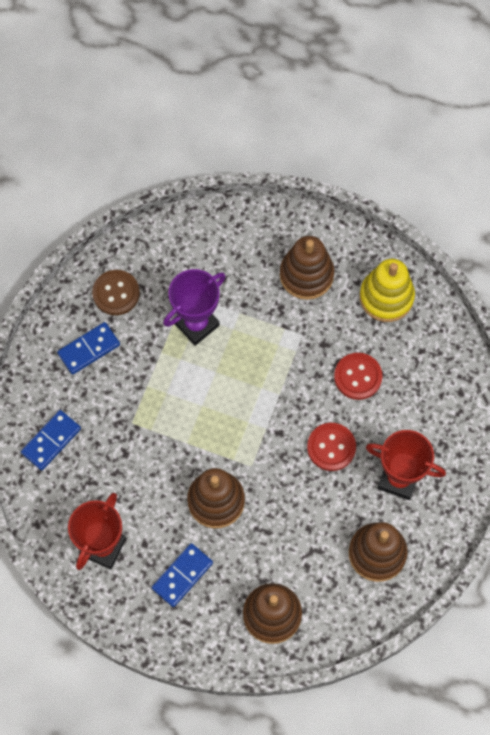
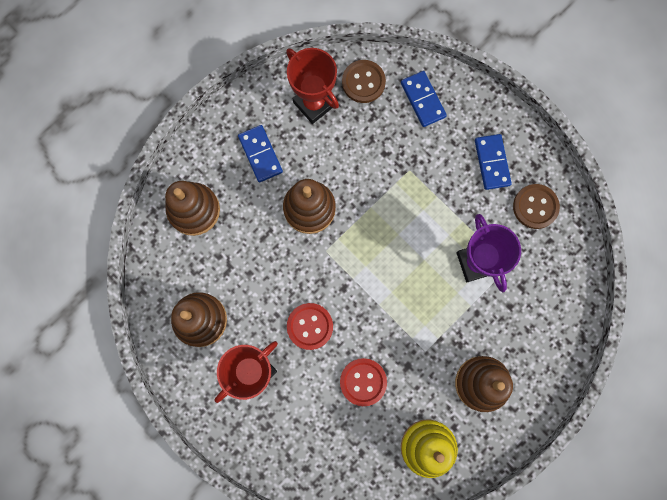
camera: 115 degrees right, 10 degrees up
(57, 508) = (363, 82): none -> brown button

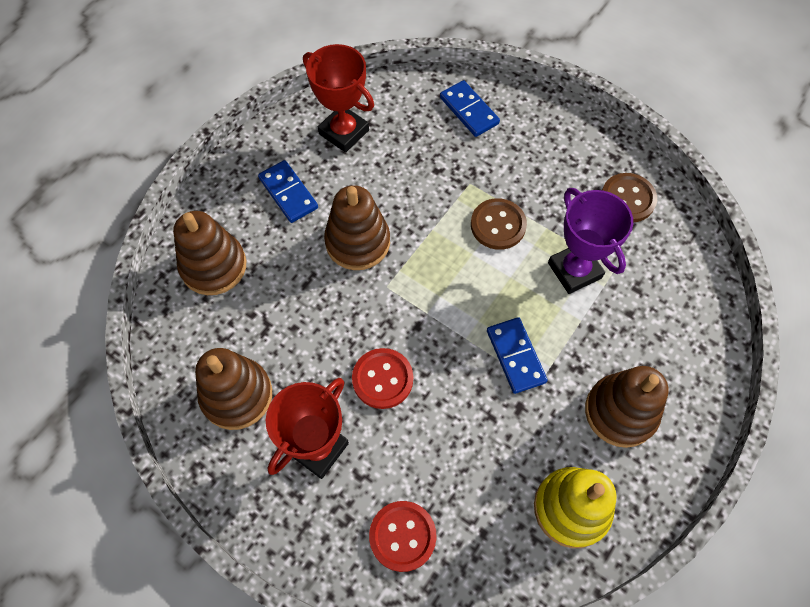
camera: 10 degrees left, 15 degrees down
(363, 82) = (397, 103): brown button -> brown button (498, 225)
(363, 382) = (466, 437): red button -> red button (402, 536)
(492, 162) = (564, 161): blue domino -> blue domino (515, 356)

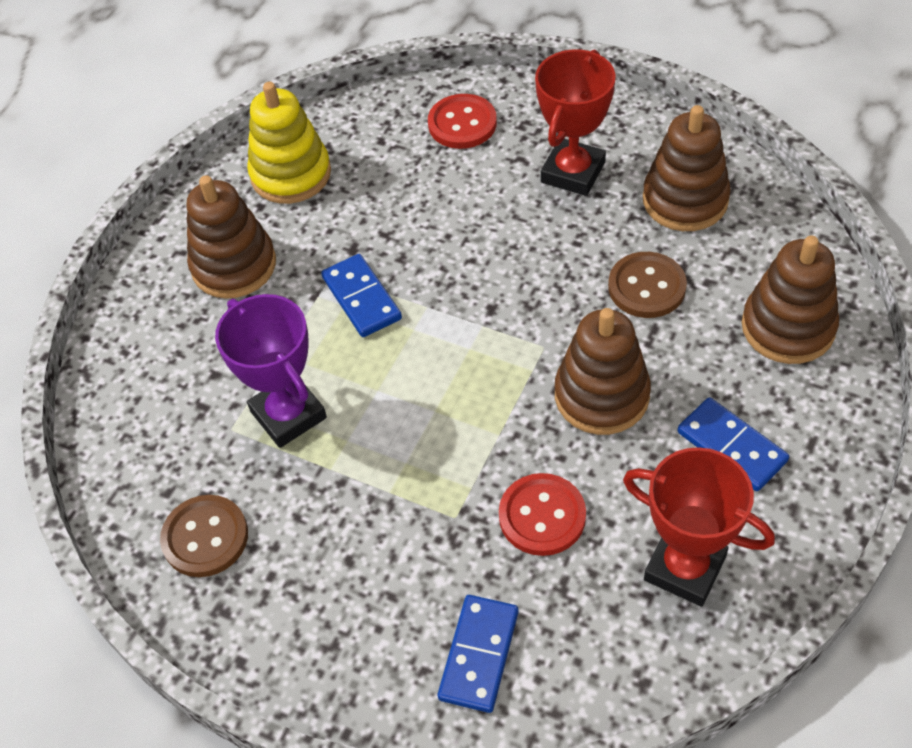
camera: 175 degrees right, 10 degrees down
(382, 379) = (519, 246): red button -> red button (542, 516)
(469, 110) = (478, 655): blue domino -> blue domino turned 60 degrees clockwise
(498, 225) = (403, 458): brown button -> brown button (646, 287)

